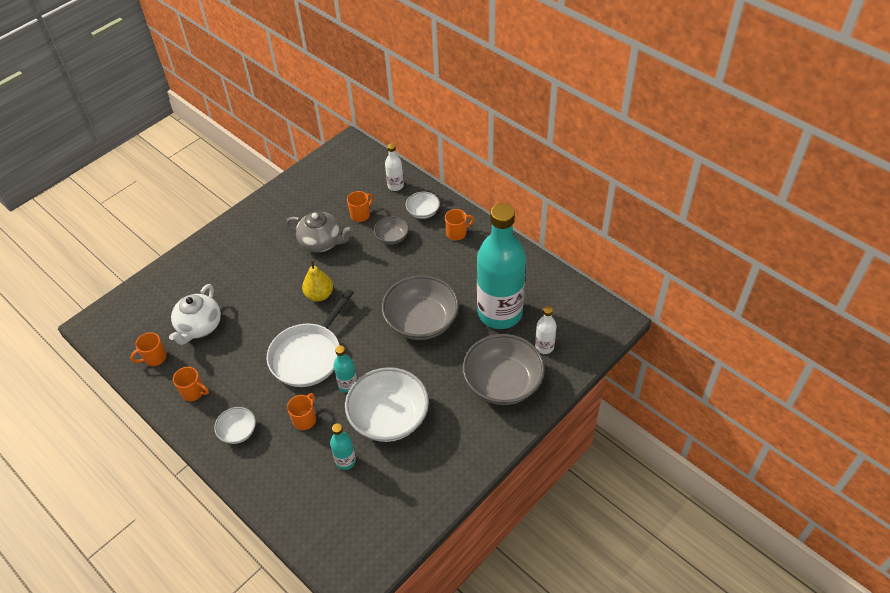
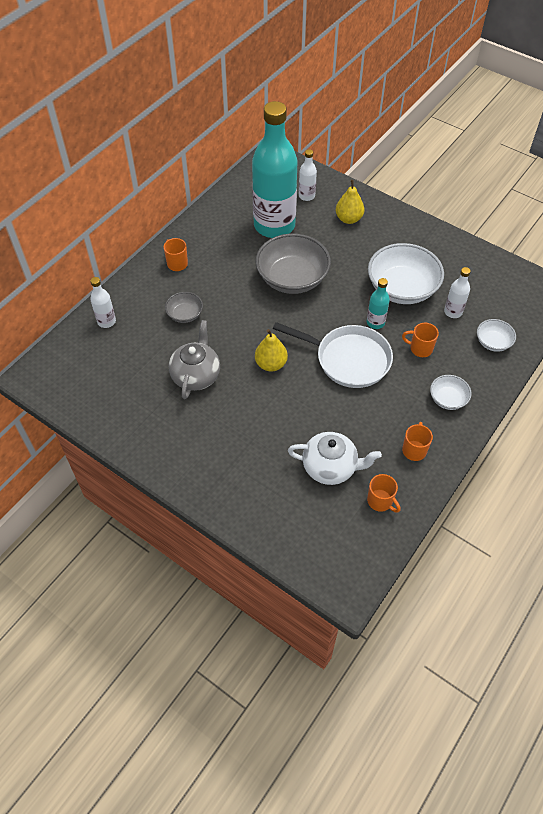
camera: 100 degrees left, 5 degrees up
(345, 461) = (453, 312): turquoise bottle -> white bottle
(361, 215) = (152, 346): orange mug -> none
(423, 212) = (147, 293): white bowl -> white bowl (493, 342)
(503, 382) = (349, 219): grey bowl -> yellow pear

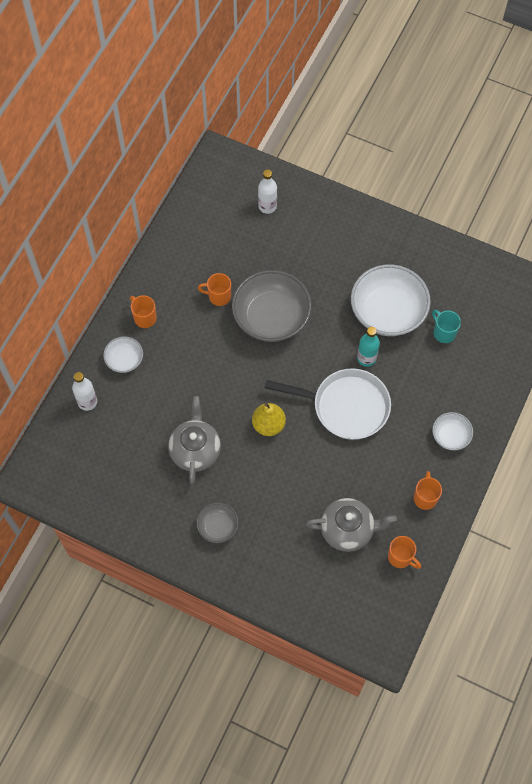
camera: 10 degrees left, 10 degrees up
(185, 314) = (168, 380): grey bowl -> grey bowl (218, 526)
(274, 225) = (239, 252): turquoise bottle -> none
(330, 467) = (347, 530): white teapot -> grey teapot
(349, 219) = (318, 230): yellow pear -> none
(420, 348) = (416, 382): orange mug -> orange mug (218, 296)
(453, 312) = (443, 332): white bottle -> turquoise mug
(493, 342) = (488, 363): white bowl -> white bowl (124, 360)

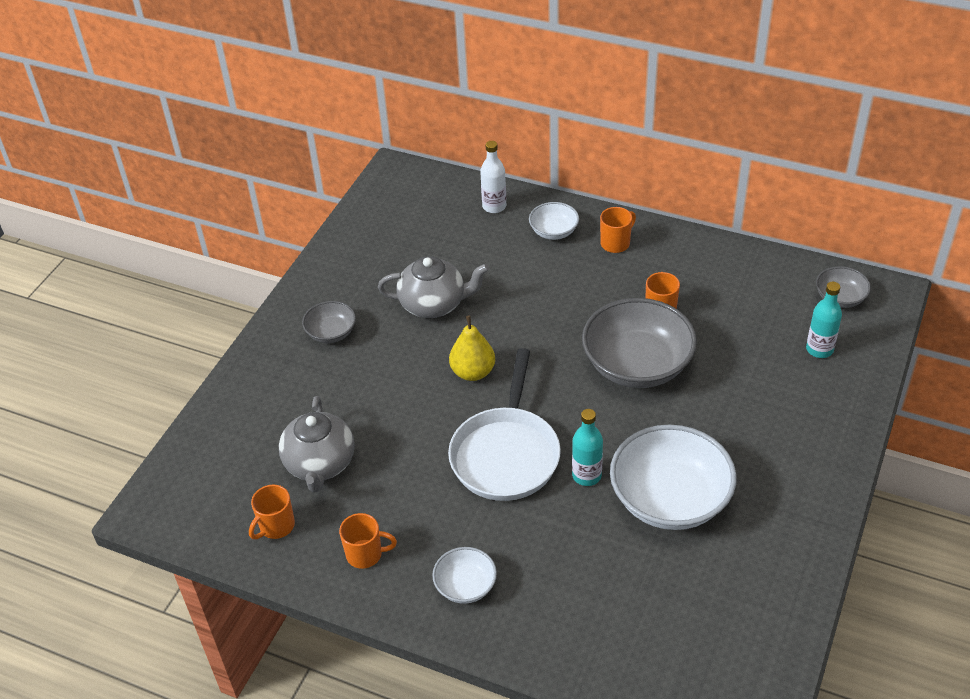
camera: 90 degrees right, 20 degrees down
(220, 185) = (840, 298): none -> grey bowl
(267, 206) = (819, 349): white bottle -> turquoise bottle
(443, 332) = (645, 574): turquoise mug -> none

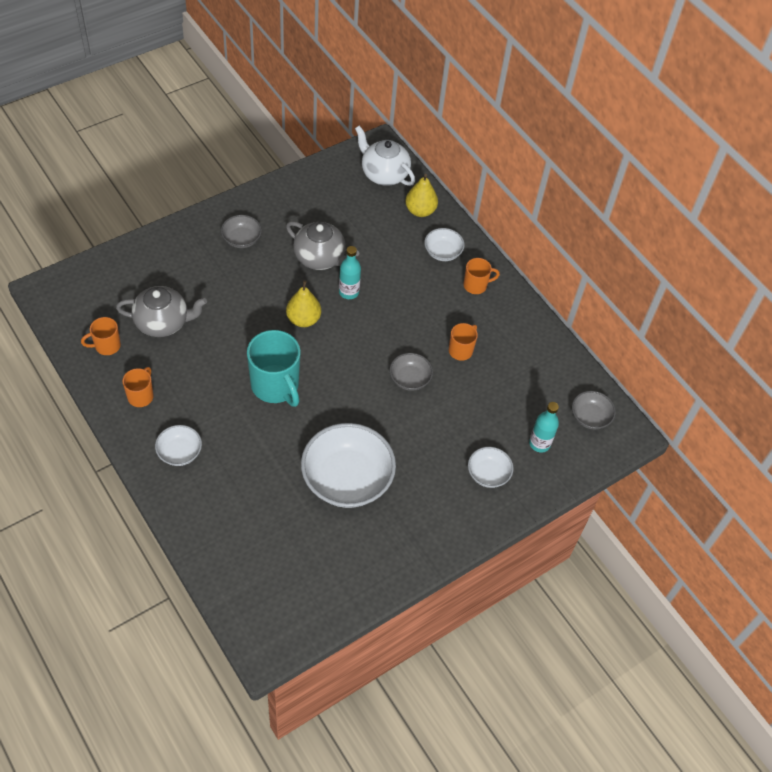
camera: 25 degrees right, 10 degrees up
(320, 464) = (163, 322): grey teapot -> grey teapot turned 120 degrees counterclockwise
(365, 554) = (141, 396): orange mug -> orange mug turned 105 degrees counterclockwise
(424, 193) = (384, 174): none -> white teapot
(494, 206) = (420, 211): white bottle -> yellow pear
(506, 454) = (275, 386): white pan -> turquoise mug
(586, 475) = (311, 431): turquoise bottle -> turquoise bottle (349, 292)
(637, 365) = (410, 379): grey bowl -> grey bowl, size x0.50
(801, 407) = (488, 474): none -> white bowl

